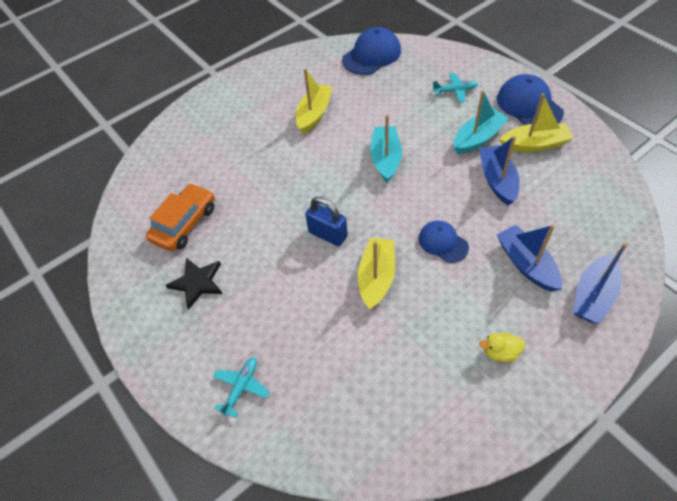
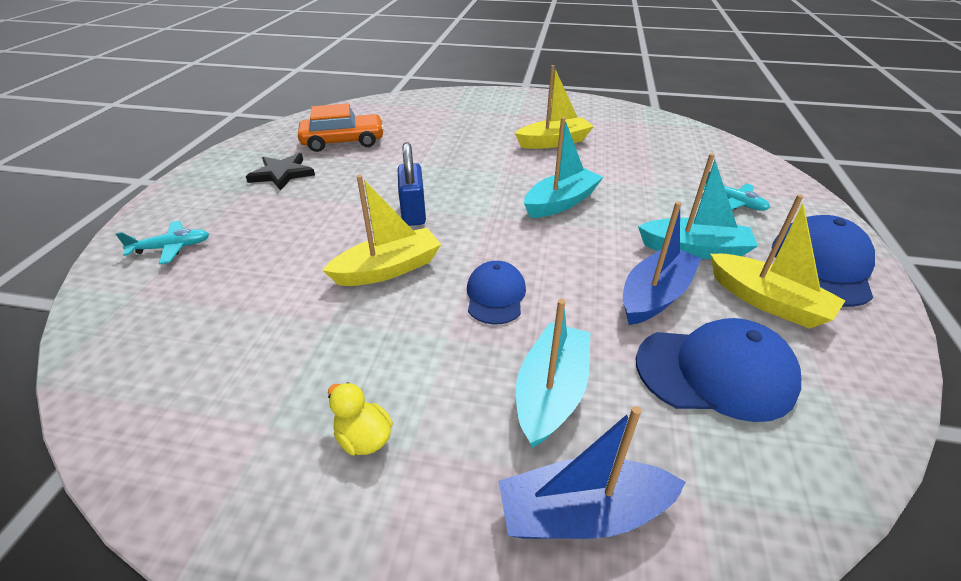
camera: 45 degrees right, 15 degrees down
(372, 55) = (681, 136): blue cap -> blue cap (715, 372)
(526, 264) = (551, 392): blue boat -> turquoise boat

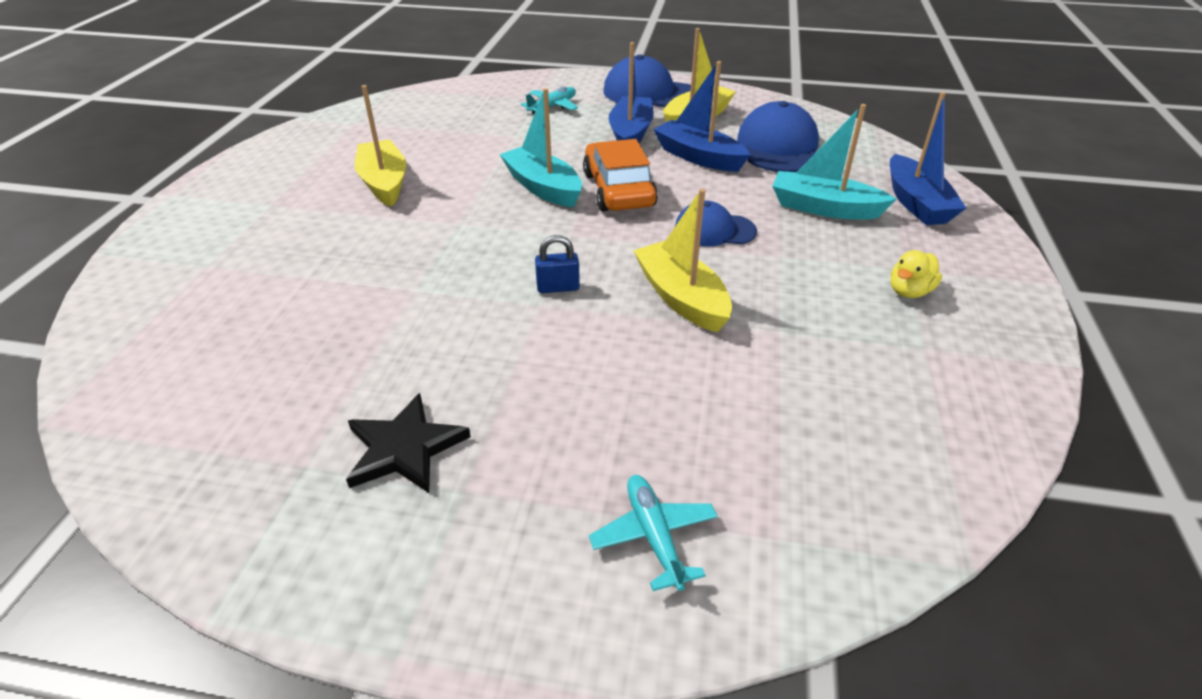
camera: 90 degrees left, 0 degrees up
(343, 141) = (288, 385): orange car -> orange car (618, 190)
(413, 213) = (558, 287): blue padlock -> blue padlock, size x0.61
(694, 249) = (630, 133): turquoise boat -> blue boat

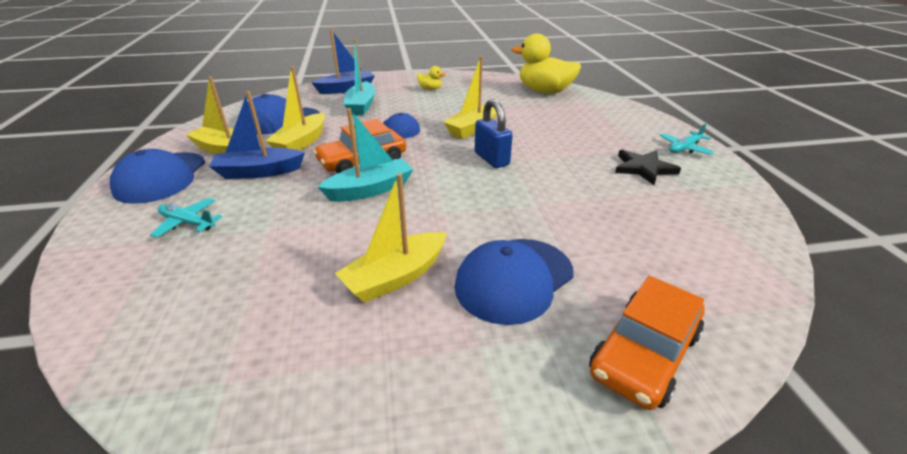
camera: 110 degrees left, 5 degrees down
(164, 274) = (644, 353): none -> orange car
(314, 237) = (514, 279): none -> blue cap
(543, 187) = (370, 190): turquoise boat -> turquoise boat turned 150 degrees counterclockwise
(558, 287) = (491, 159): blue padlock -> blue padlock, size x1.63
(654, 536) = (613, 117): turquoise plane -> turquoise plane (684, 148)
(698, 157) = (301, 142): blue boat -> yellow boat
(875, 474) = (544, 91): none -> yellow duck

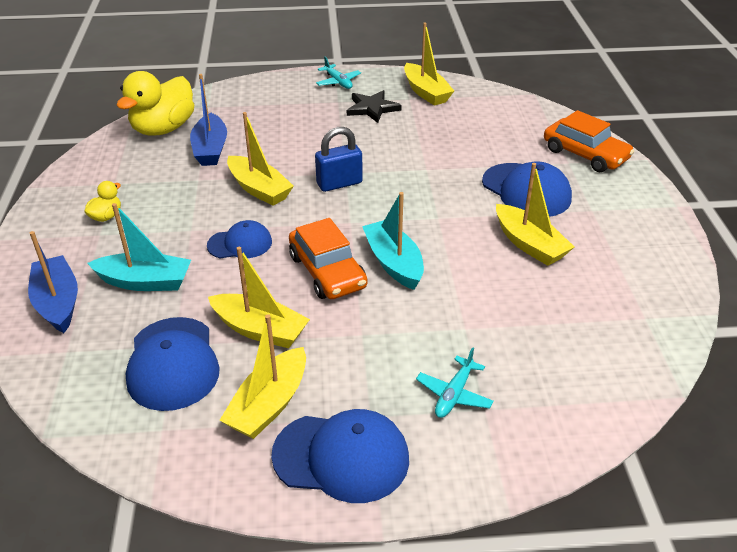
camera: 85 degrees left, 5 degrees up
(259, 172) = (340, 357): blue boat -> blue boat (210, 149)
(713, 200) = (426, 92): none -> yellow boat

